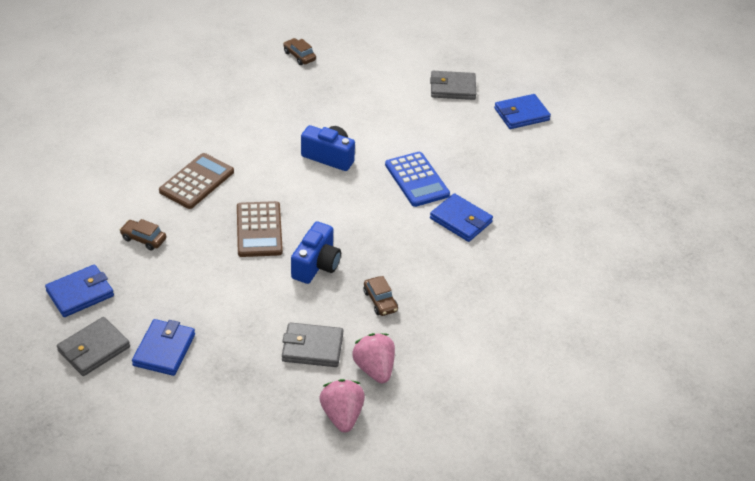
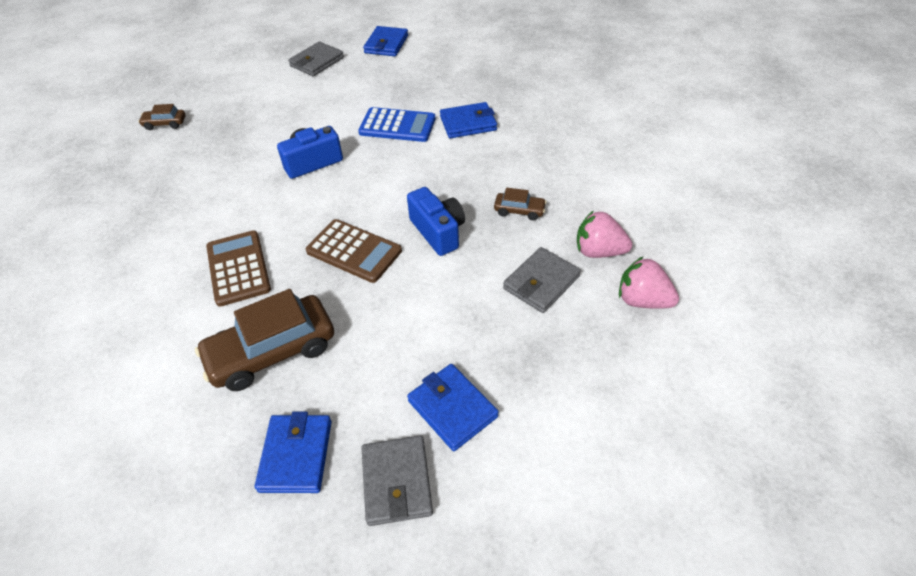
camera: 50 degrees left, 5 degrees up
(143, 239) = (272, 351): brown car -> brown car, size x2.11

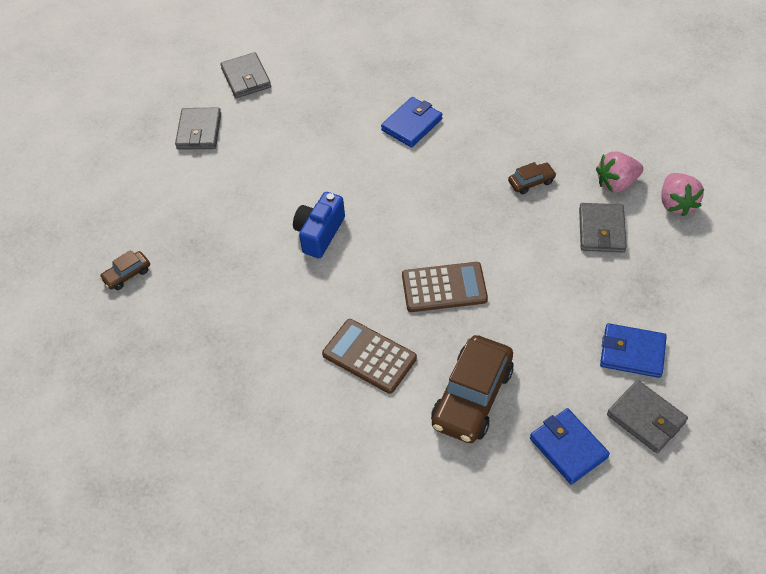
camera: 35 degrees left, 5 degrees up
(386, 44) = (246, 78): blue wallet -> grey wallet
(397, 126) = (353, 158): blue calculator -> none
(438, 232) = (490, 234): blue camera -> none
(642, 300) = (676, 204): pink strawberry -> pink strawberry turned 90 degrees counterclockwise

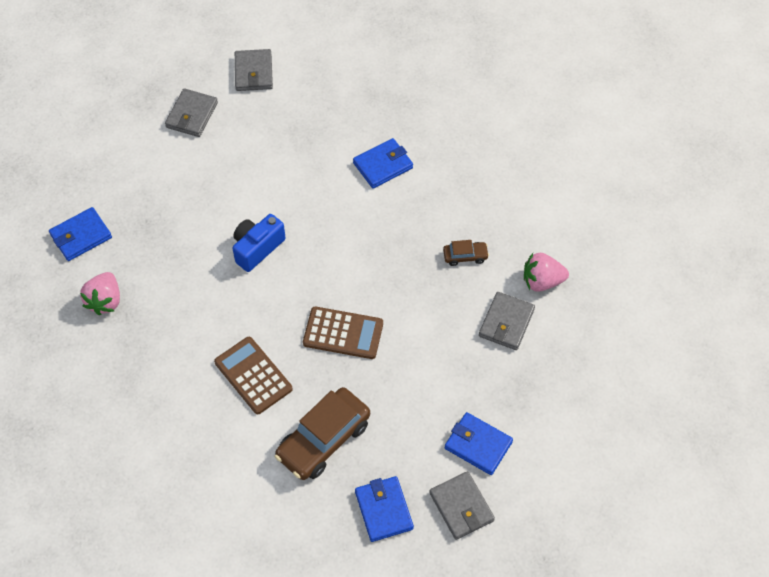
camera: 15 degrees right, 5 degrees up
(127, 275) = (81, 236): brown car -> blue wallet
(676, 204) = (587, 318): pink strawberry -> pink strawberry (105, 301)

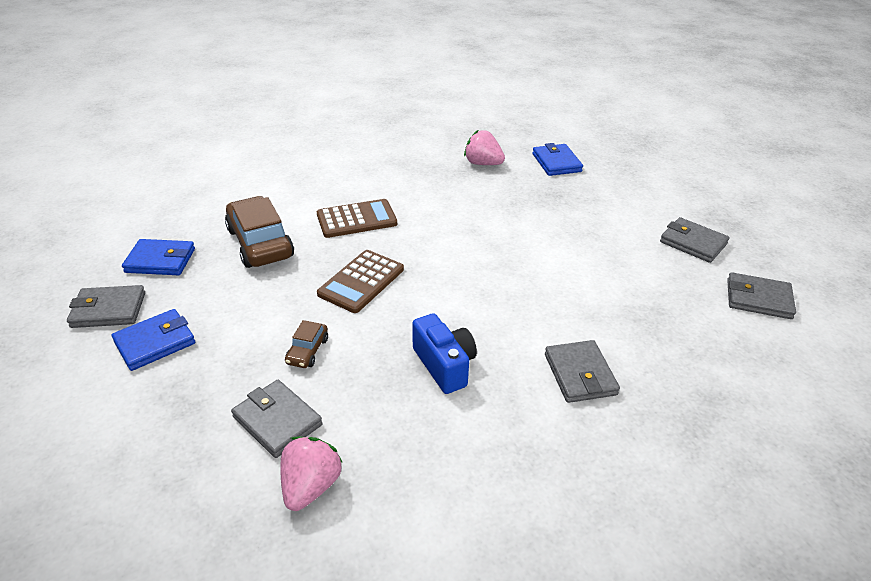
camera: 110 degrees right, 20 degrees down
(257, 248) = (497, 250): blue camera -> blue camera (444, 365)
(383, 165) = (580, 374): blue wallet -> grey wallet
(465, 256) = (399, 412): brown car -> brown car (307, 351)

